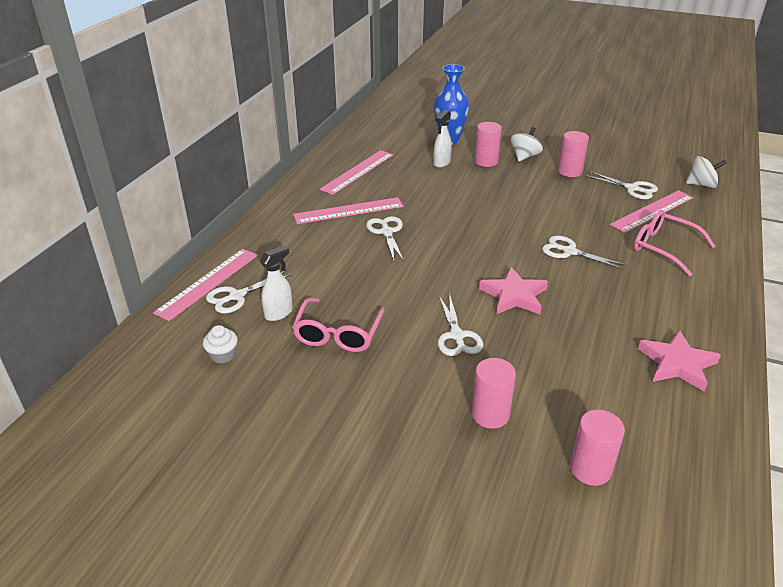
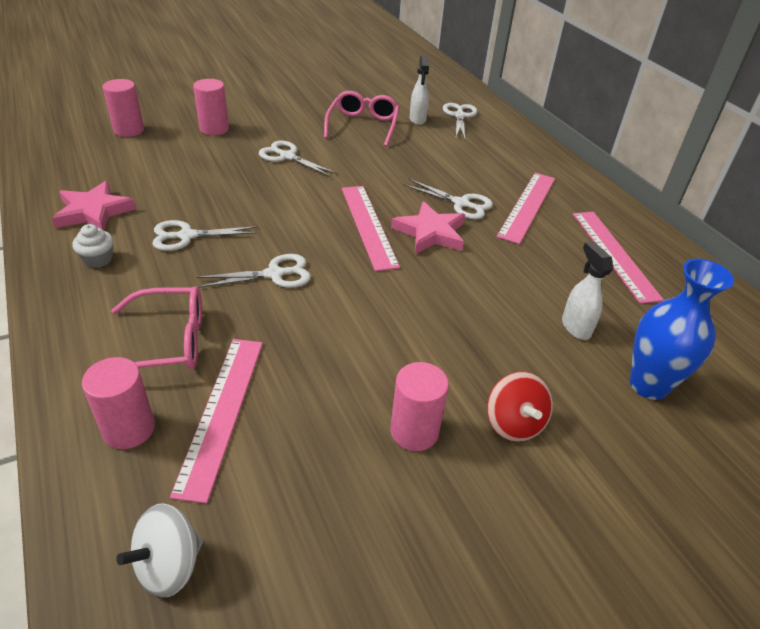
camera: 130 degrees right, 5 degrees up
(208, 283) = (491, 114): pink ruler -> pink ruler (368, 225)
(223, 355) = (404, 93): white cupcake -> white cupcake (98, 259)
(338, 334) = (363, 125): pink glasses -> pink glasses turned 45 degrees clockwise
(486, 161) = (539, 370): pink cylinder -> pink cylinder (129, 429)
(514, 295) = (280, 203): pink star -> pink star (430, 233)
(524, 156) = (514, 423): white spinning top -> red spinning top
(632, 188) = (287, 453): white scissors -> white scissors (187, 236)

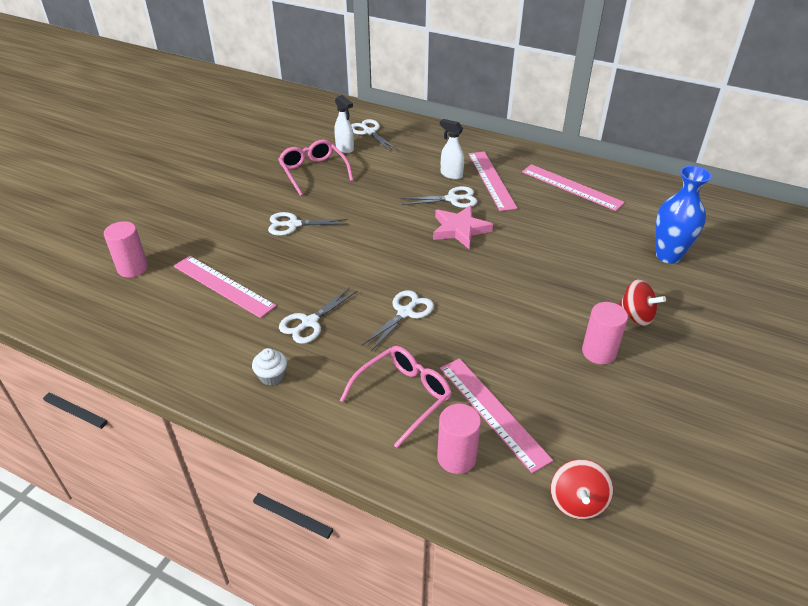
camera: 35 degrees left, 0 degrees up
(93, 212) = (211, 346): pink star -> none
(169, 565) = (577, 502): white spinning top -> red spinning top
(214, 129) = (204, 231): pink cylinder -> none
(368, 225) = (417, 246): pink ruler -> pink ruler (223, 286)
(575, 327) = (602, 244): white spray bottle -> white spray bottle (451, 174)

